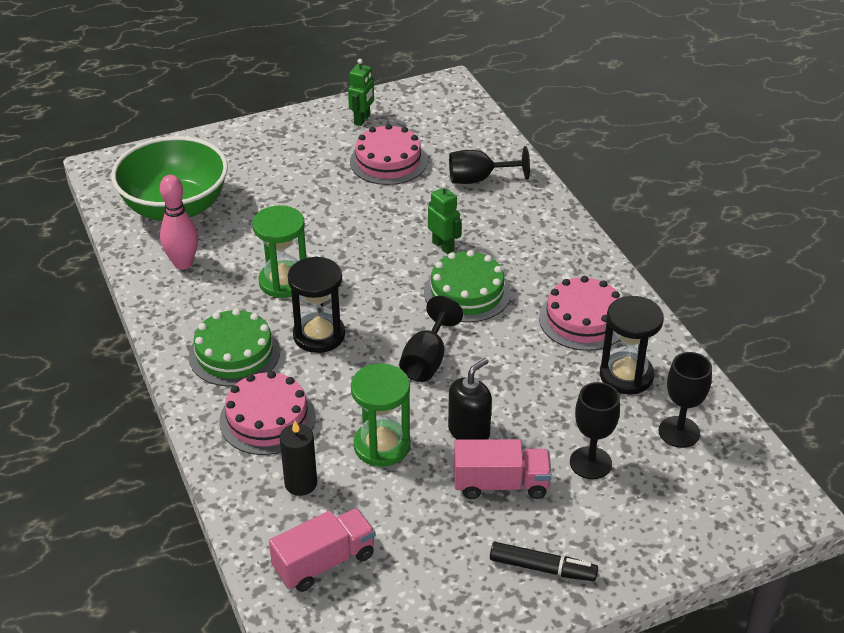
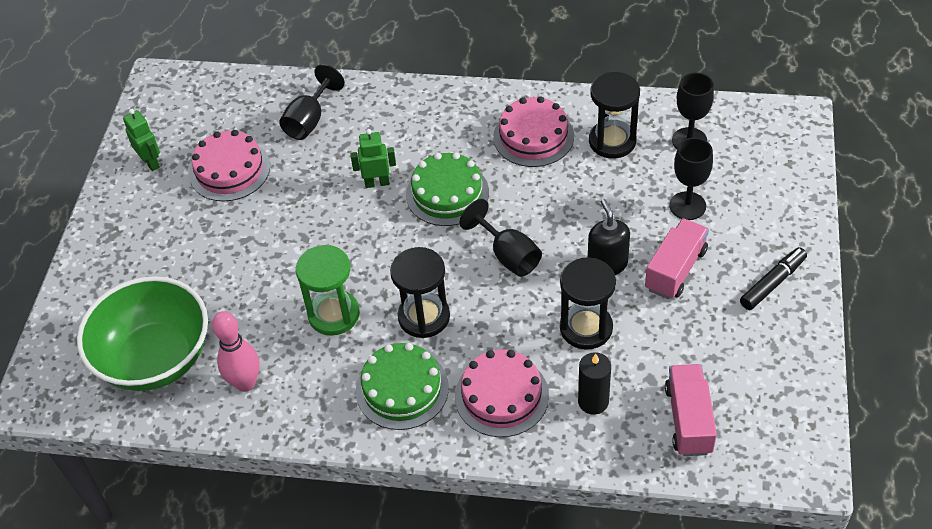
camera: 55 degrees left, 10 degrees up
(382, 445) = (586, 328): green hourglass -> black hourglass

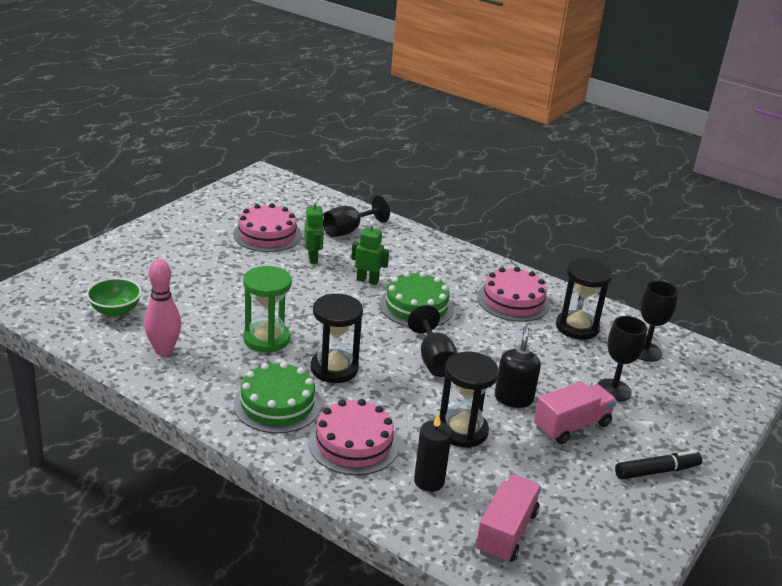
camera: 20 degrees right, 20 degrees down
(151, 162) = (218, 211): green robot -> green robot (313, 258)
(156, 359) = (115, 310): green bowl -> green bowl, size x0.48

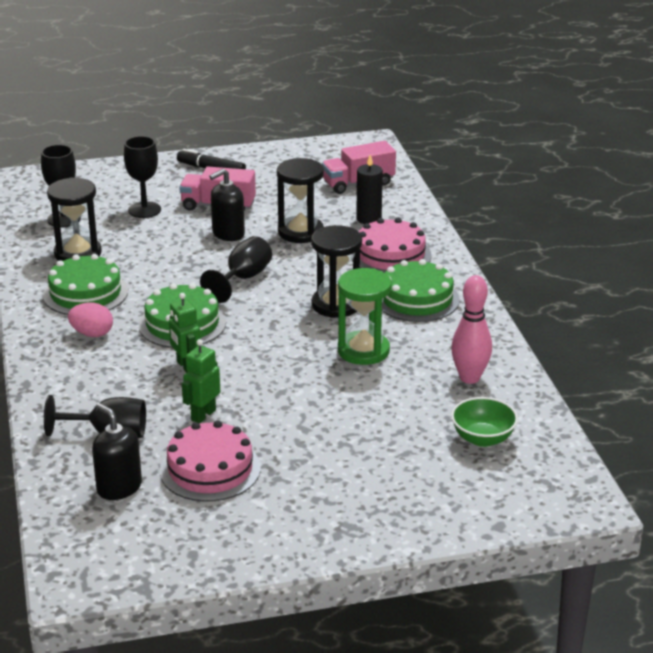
camera: 135 degrees left, 0 degrees up
(302, 211) = (119, 487): none -> black soap dispenser
(457, 277) = (92, 334): none -> pink egg
(513, 301) = (85, 293): pink cake -> green cake

